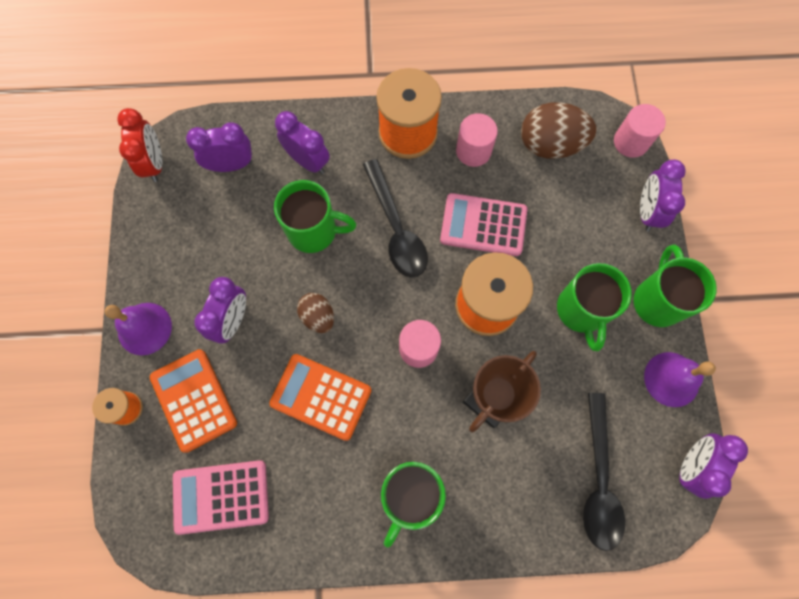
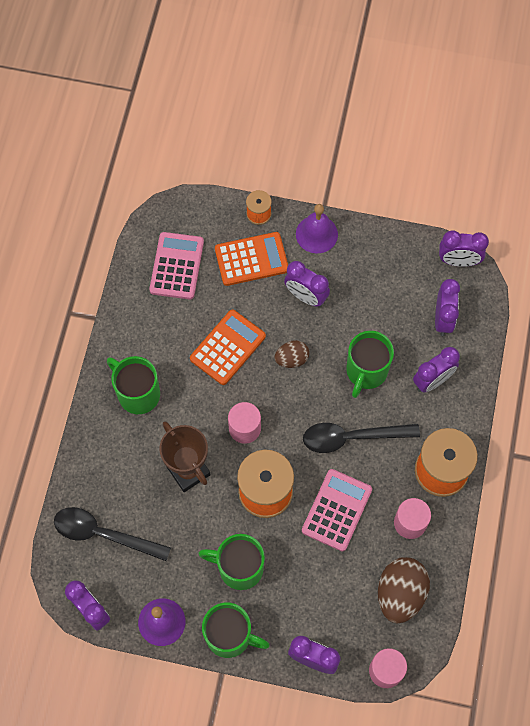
camera: 105 degrees right, 5 degrees down
(155, 163) = (458, 261): red clock -> purple clock

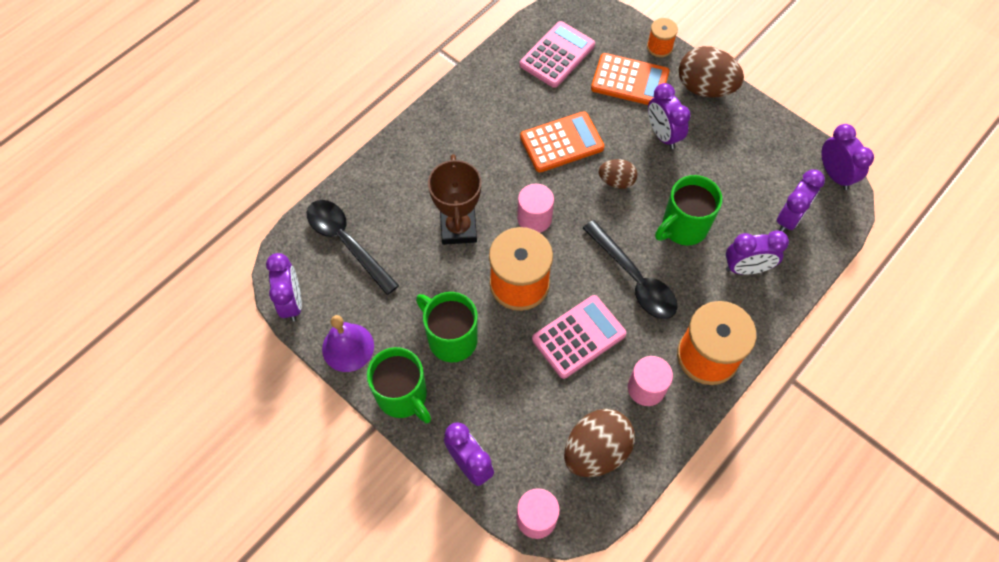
camera: 30 degrees right, 5 degrees down
(137, 393) = (454, 141): green mug -> none
(316, 234) = (705, 88): purple bell -> brown egg
(352, 437) = (634, 279): black spoon -> black spoon turned 150 degrees counterclockwise
(458, 261) = (834, 175): purple clock -> purple clock turned 150 degrees counterclockwise

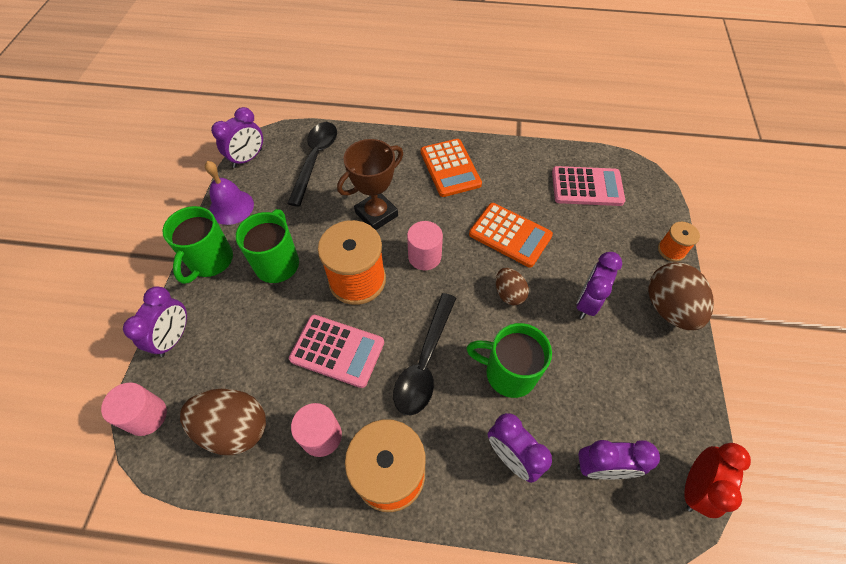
camera: 55 degrees right, 5 degrees down
(629, 81) = (615, 248): orange calculator -> orange calculator (450, 168)
(834, 175) = (694, 487): purple clock -> red clock

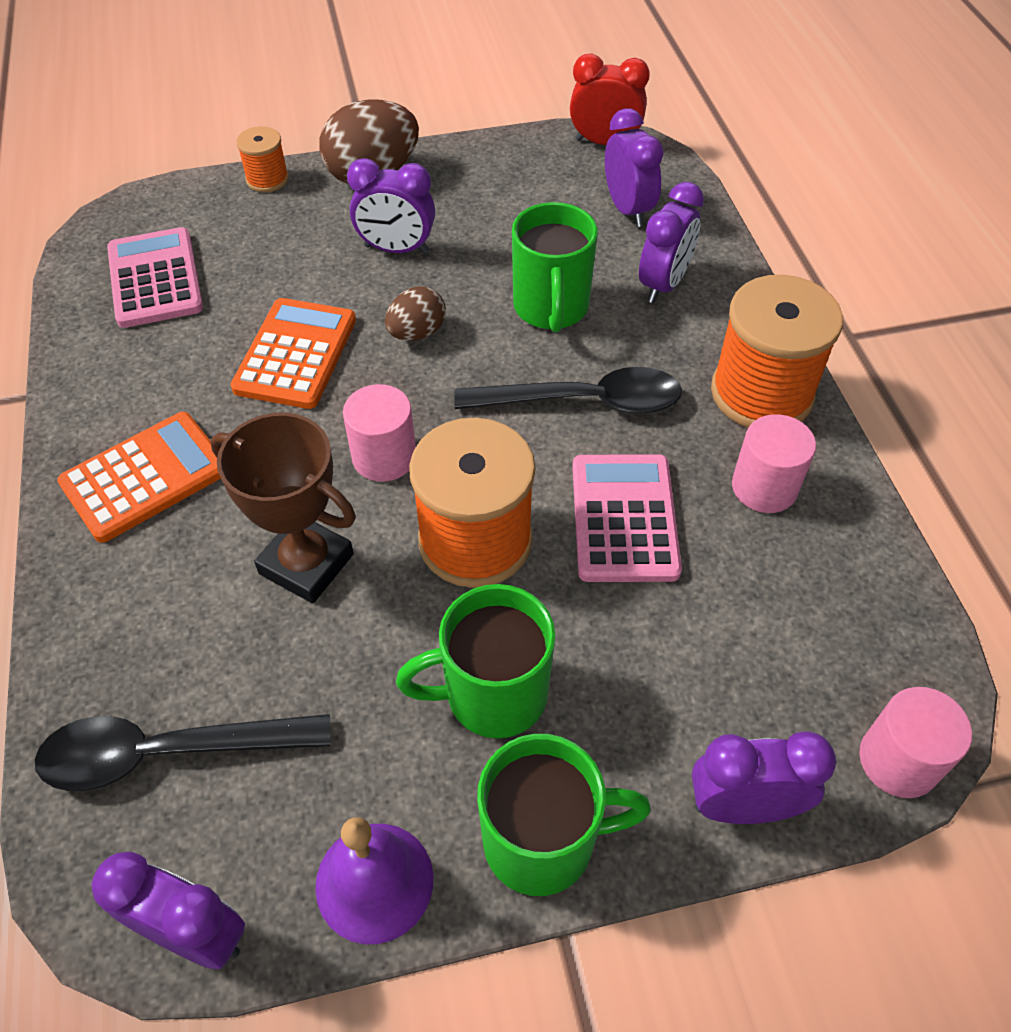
camera: 110 degrees left, 5 degrees down
(234, 428) = (827, 608): brown egg -> none

